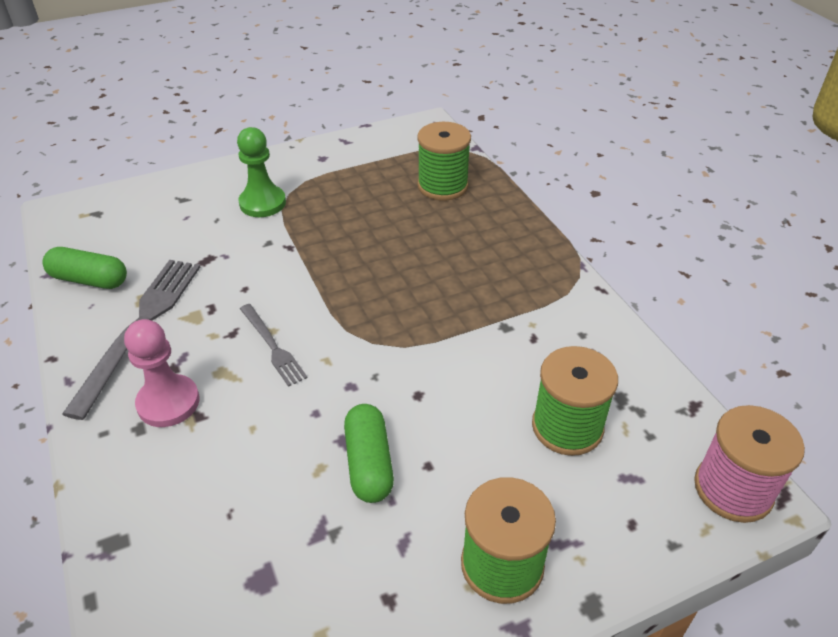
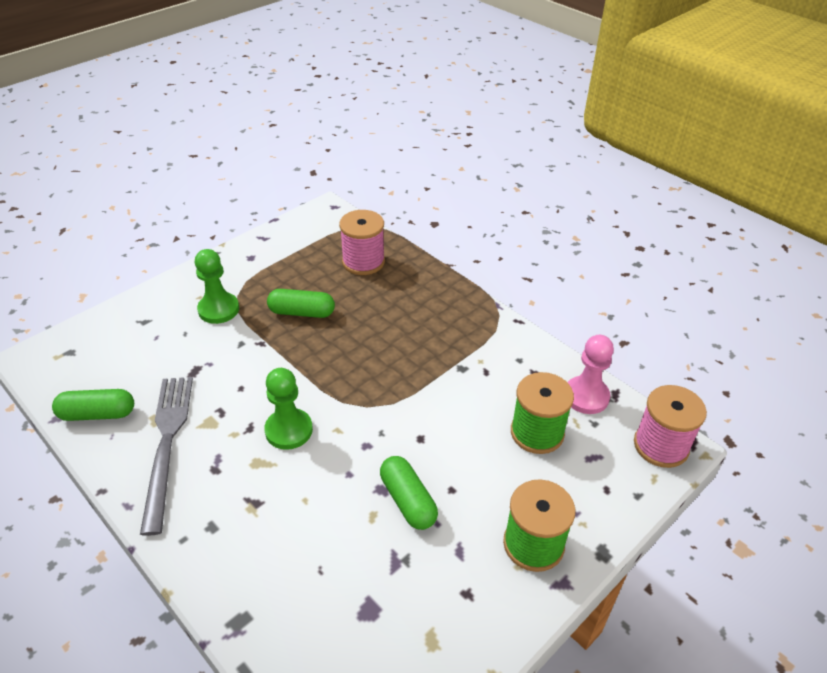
camera: 20 degrees left, 0 degrees up
(168, 402) = (225, 499): pink pawn -> pink pawn (586, 396)
(272, 346) = (289, 430): grey fork -> green pawn
(348, 225) = (302, 312): none -> green capsule
(442, 186) = (363, 262): green spool -> pink spool

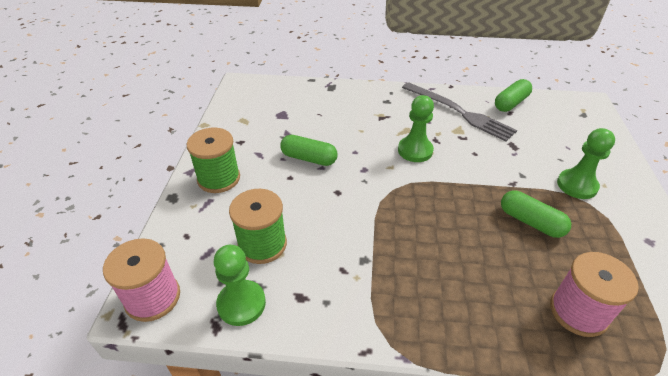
camera: 140 degrees right, 0 degrees up
(302, 312) = (530, 222): green capsule -> green capsule turned 75 degrees clockwise
(586, 396) = (241, 304): pink pawn -> green pawn

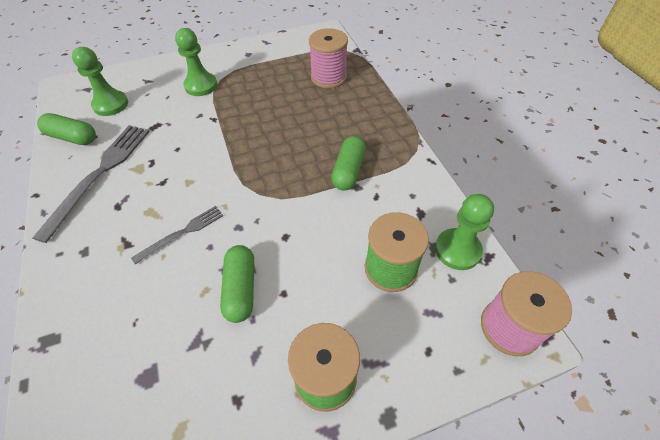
camera: 115 degrees left, 10 degrees up
(376, 141) = (182, 233): none -> grey fork
(415, 150) = (188, 193): green pawn -> green pawn (111, 105)
(530, 222) = (258, 104): green capsule -> green capsule (348, 171)

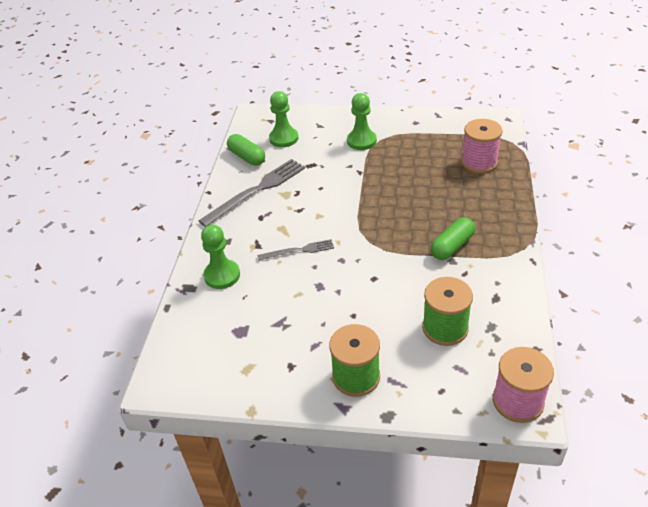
camera: 30 degrees right, 10 degrees down
(241, 289) = (324, 301): green capsule -> none
(457, 250) = (510, 335): green pawn -> green pawn (222, 275)

